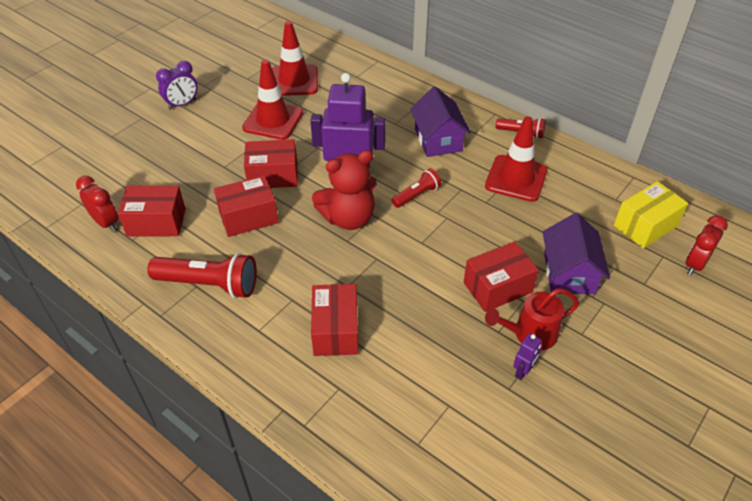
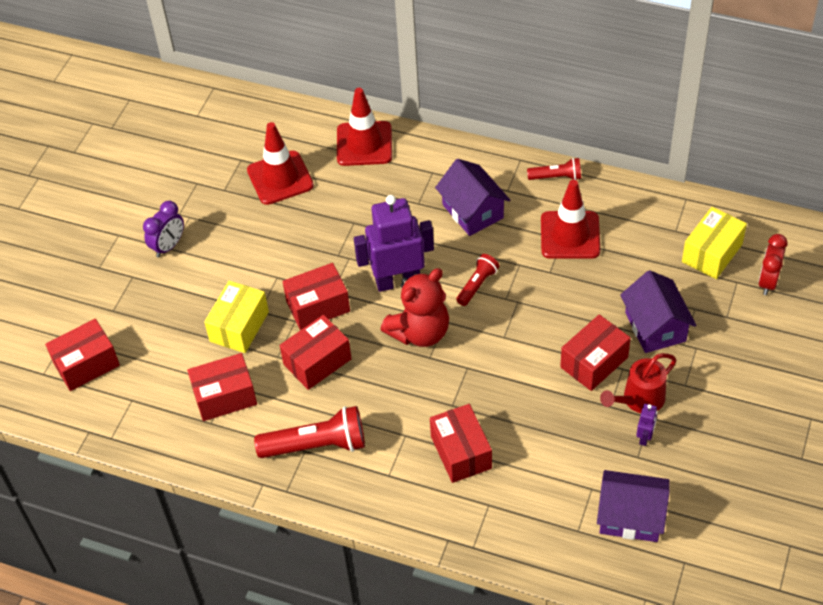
camera: 15 degrees left, 5 degrees up
(65, 168) = (86, 364): none -> red box
(106, 223) = (172, 413): red clock -> none
(201, 173) = (239, 326): none -> yellow box
(273, 120) = (283, 238): red traffic cone -> red traffic cone (364, 144)
(479, 448) = (631, 516): none -> purple house

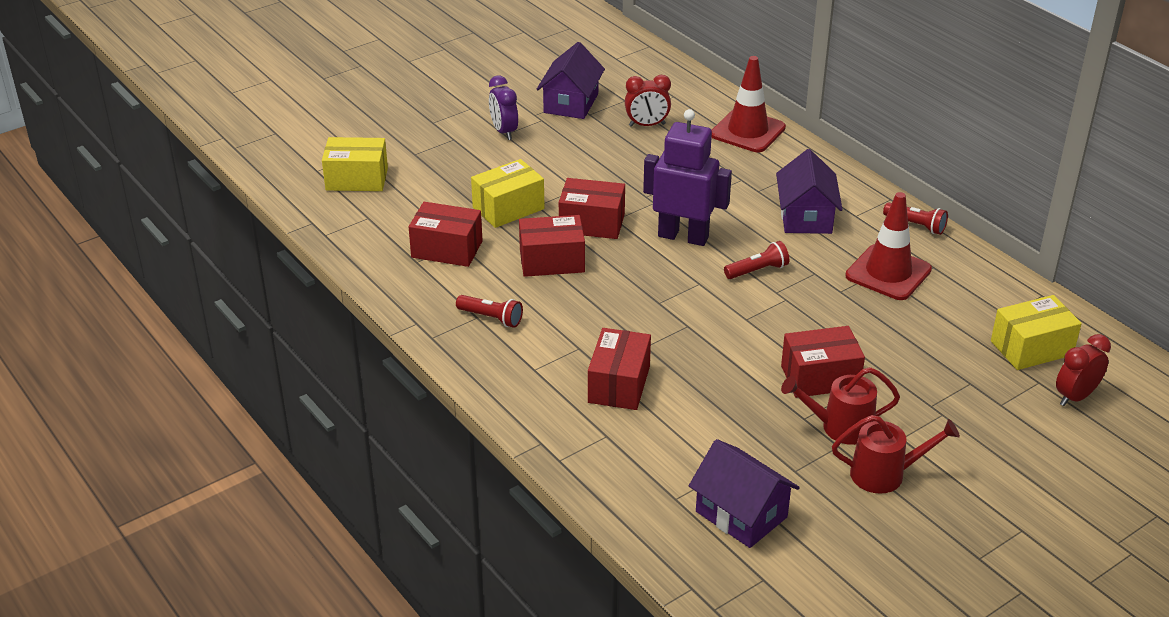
camera: 30 degrees right, 15 degrees down
(86, 364) = (357, 179): red box -> yellow box
(168, 246) = (504, 131): purple clock -> purple clock turned 90 degrees clockwise
(280, 178) = (647, 125): red traffic cone -> red clock
(317, 445) = (491, 318): red flashlight -> red flashlight, size x0.56
(420, 332) = (668, 281): red teddy bear -> none
(645, 437) = (818, 459): purple robot -> none
(655, 327) = (912, 378): purple house -> purple house (571, 103)
(697, 423) = (885, 474): none -> red watering can

